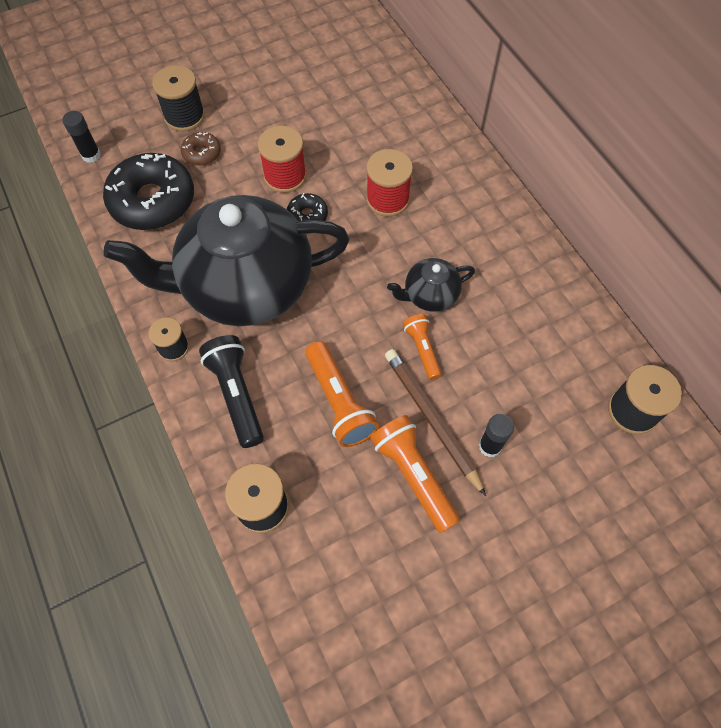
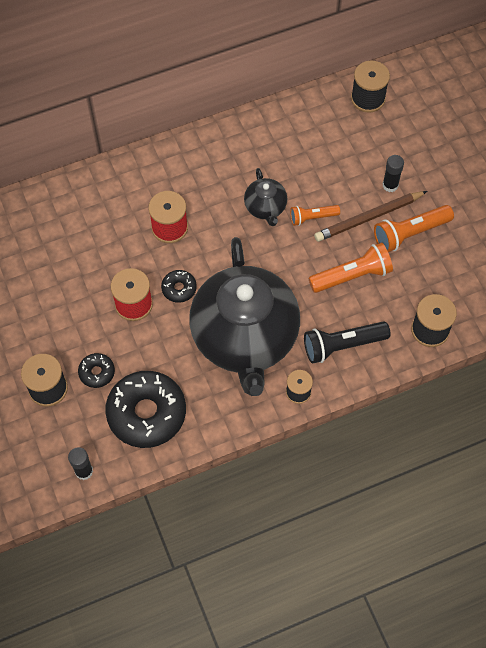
camera: 85 degrees left, 0 degrees up
(202, 153) = (97, 372): brown donut -> black donut

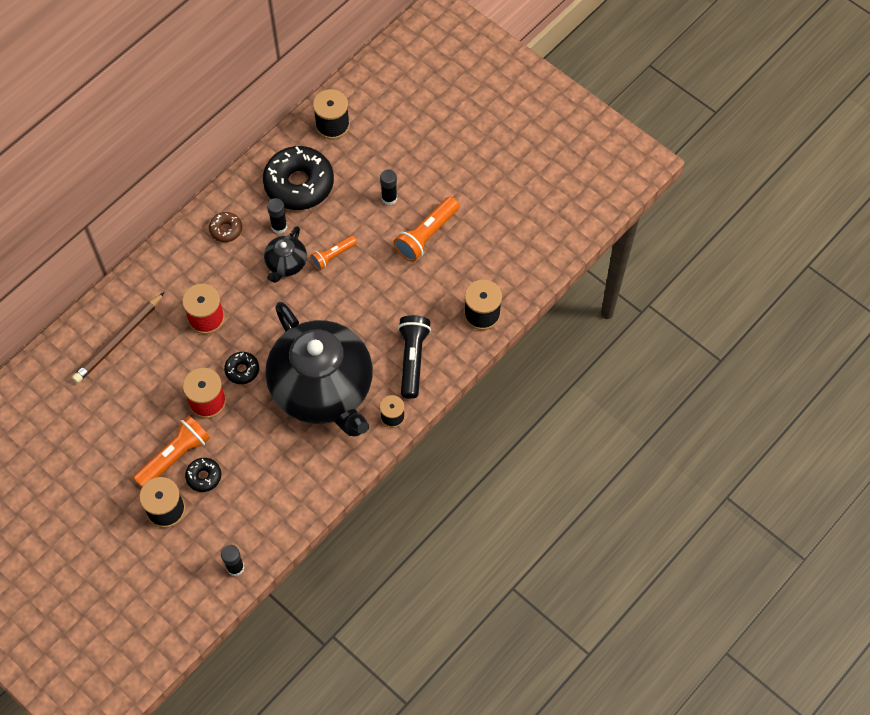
camera: 25 degrees left, 0 degrees up
(146, 413) = (267, 493): black donut -> black donut (299, 184)
(225, 155) = (226, 230): none -> brown donut
(265, 207) = (286, 264): black teapot -> black teapot turned 60 degrees clockwise
(275, 171) = (279, 226): none -> black glue stick
(342, 345) = (412, 359): black flashlight -> black flashlight turned 135 degrees clockwise
(352, 276) = (392, 294): orange flashlight -> orange flashlight (174, 457)
(368, 218) = (383, 236): brown pencil -> brown pencil (118, 340)

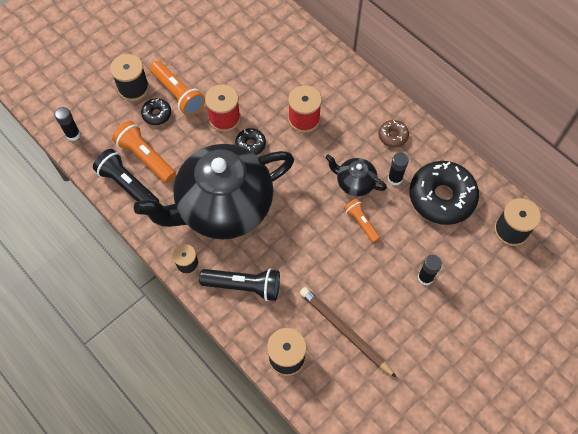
camera: 95 degrees right, 0 degrees up
(118, 340) = (289, 57): brown pencil -> brown pencil (345, 331)
(302, 492) = (128, 185): none -> black flashlight
(426, 235) = (381, 310): orange flashlight -> orange flashlight (146, 157)

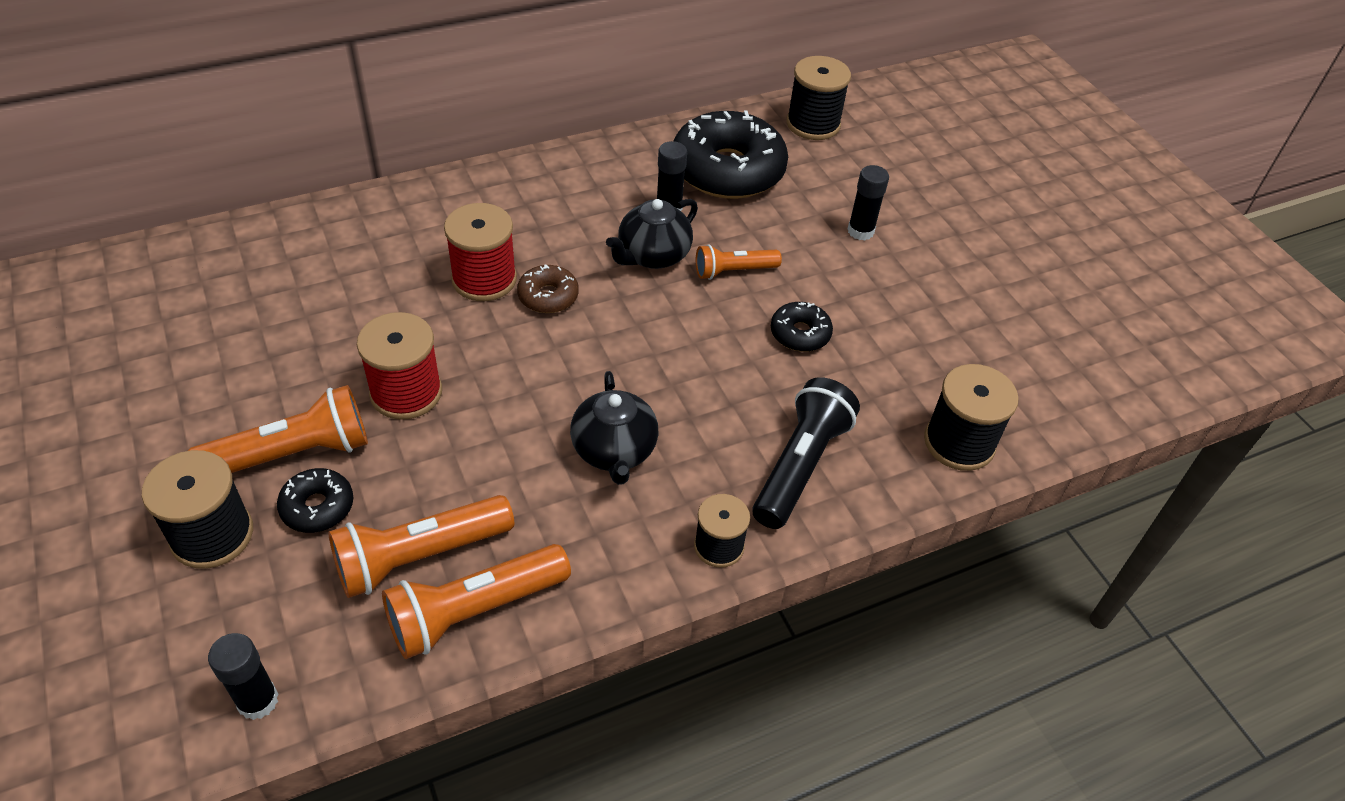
camera: 75 degrees left, 15 degrees down
(128, 185) = (475, 611): black flashlight -> orange flashlight
(223, 207) = (614, 451): black teapot -> black teapot, size x0.42
(250, 144) = (494, 369): black donut -> black donut (800, 334)
(345, 331) = (928, 352): brown pencil -> none
(393, 136) = (586, 185): brown donut -> brown donut (548, 296)

